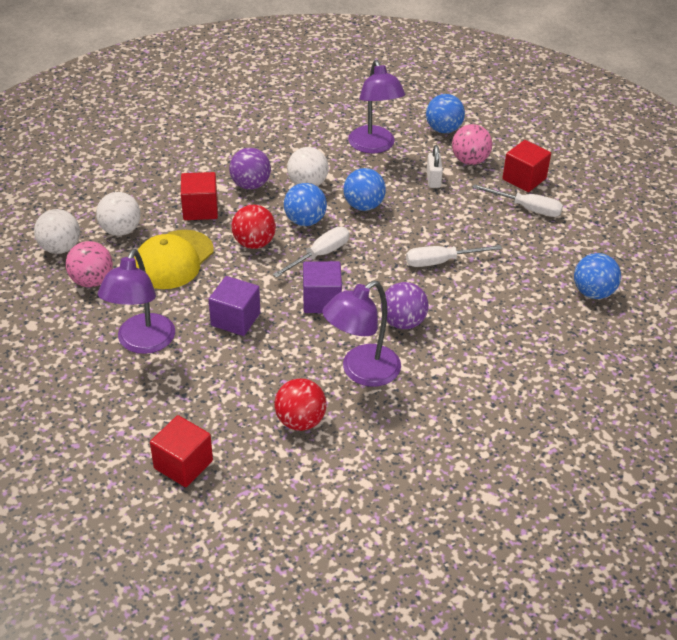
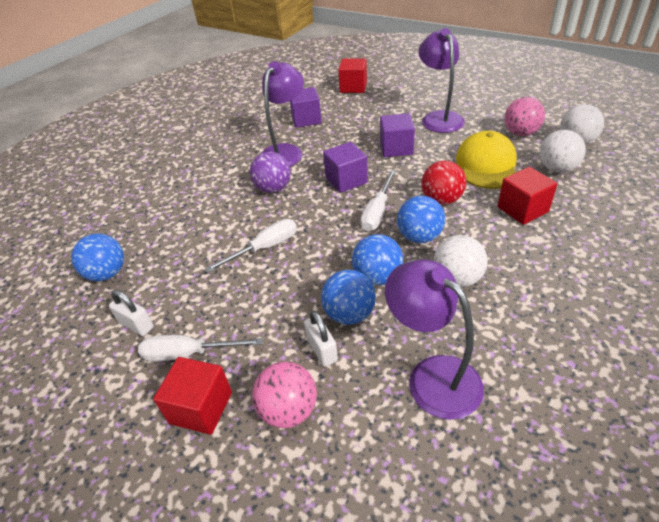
camera: 160 degrees right, 0 degrees up
(250, 185) = (511, 252): purple ball -> none
(300, 421) = (306, 119): red ball -> purple cube
(443, 129) = (358, 468): blue ball -> blue ball (349, 314)
(565, 240) = (136, 325): none -> white padlock

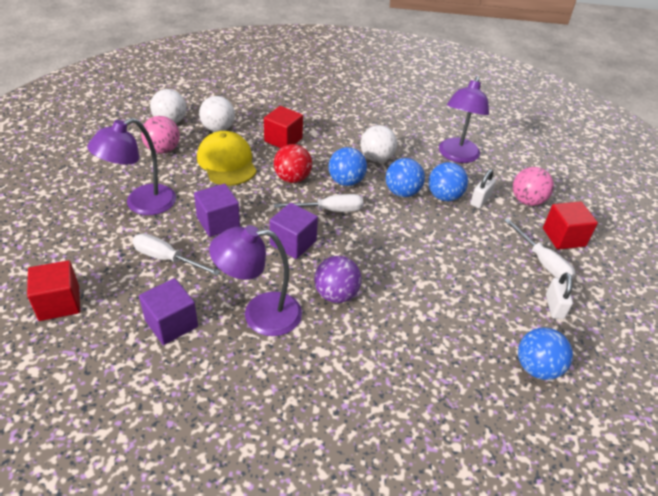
camera: 125 degrees left, 0 degrees up
(264, 248) = (420, 265): white screwdriver -> white screwdriver (167, 259)
(487, 165) = (227, 162): yellow cap -> yellow cap turned 90 degrees clockwise

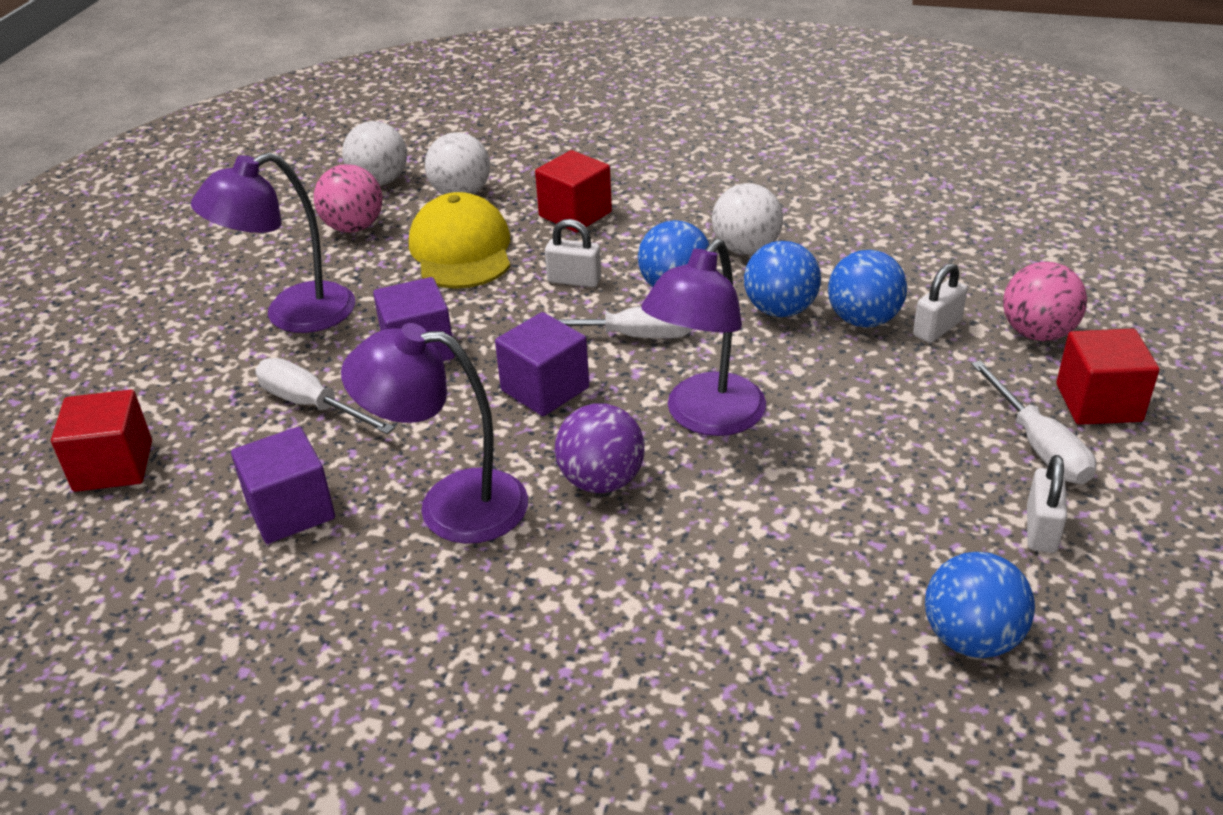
camera: 15 degrees right, 5 degrees down
(292, 179) = (574, 280): red ball -> white padlock
(457, 156) = (910, 248): purple lamp -> purple lamp (705, 418)

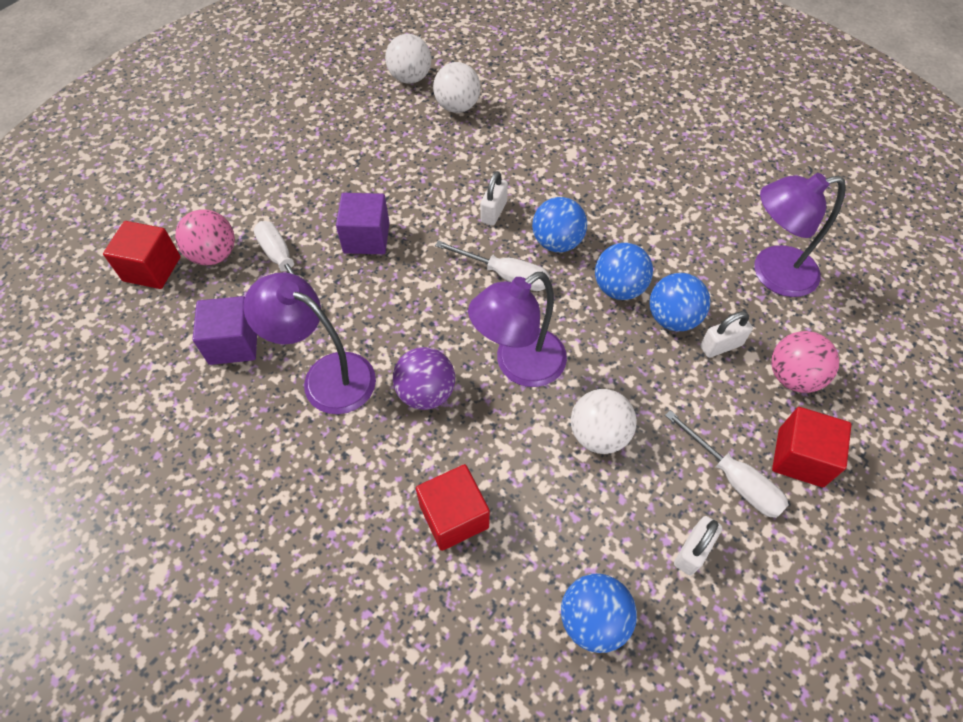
camera: 20 degrees right, 20 degrees up
(293, 315) = (304, 181): purple lamp -> purple lamp (772, 273)
(354, 227) = (375, 115): pink ball -> pink ball (214, 255)
(461, 250) = (433, 159): yellow cap -> none
(545, 389) = (428, 301): purple cube -> none
(574, 280) = (493, 212): white padlock -> white padlock turned 75 degrees clockwise
(575, 214) = (524, 151): red cube -> red cube (454, 516)
(746, 249) = (624, 223): white ball -> white ball (598, 434)
(1038, 446) = (733, 478): white screwdriver -> white screwdriver turned 45 degrees counterclockwise

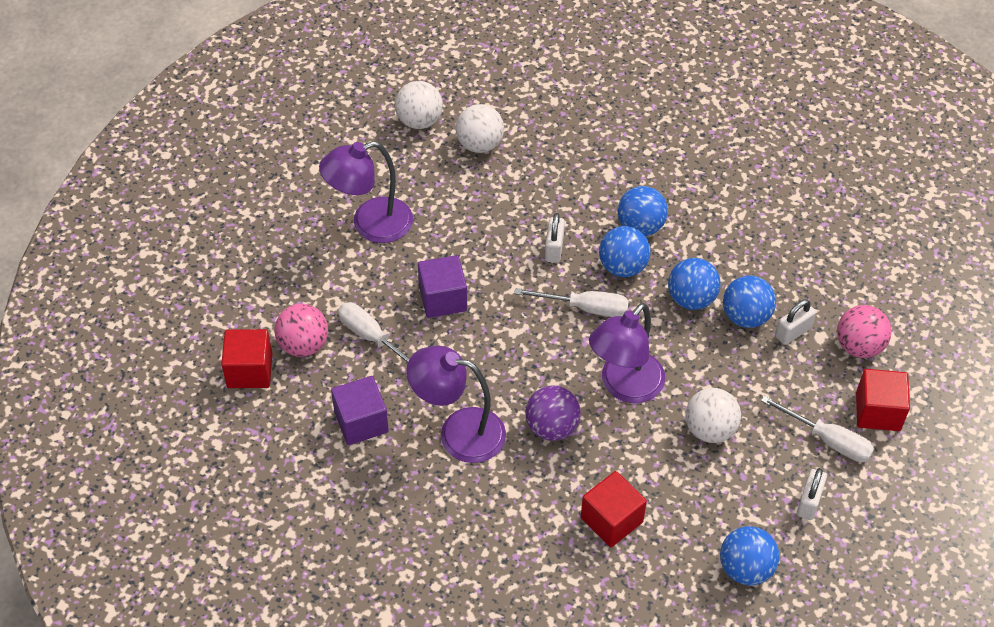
camera: 15 degrees left, 5 degrees down
(587, 207) = (640, 227): none -> blue ball
(772, 273) = (822, 257): purple lamp -> purple lamp (370, 224)

